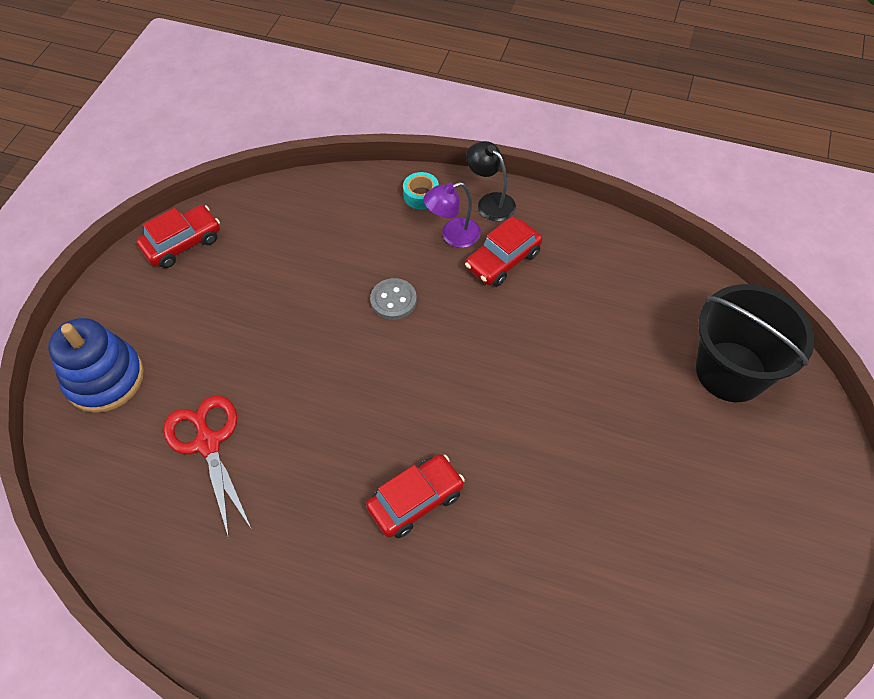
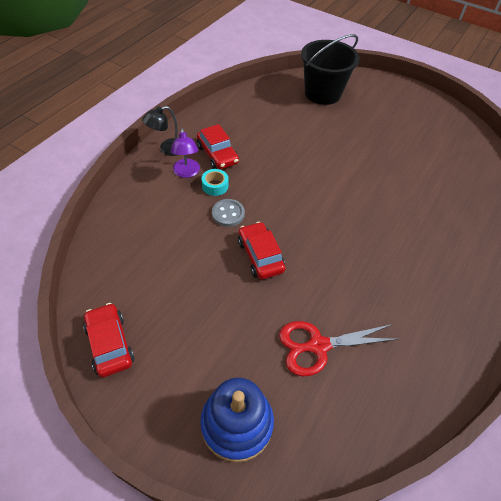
camera: 80 degrees left, 5 degrees down
(416, 500) = (379, 233): red car -> red car (260, 256)
(421, 195) = (142, 181): turquoise tape -> turquoise tape (215, 186)

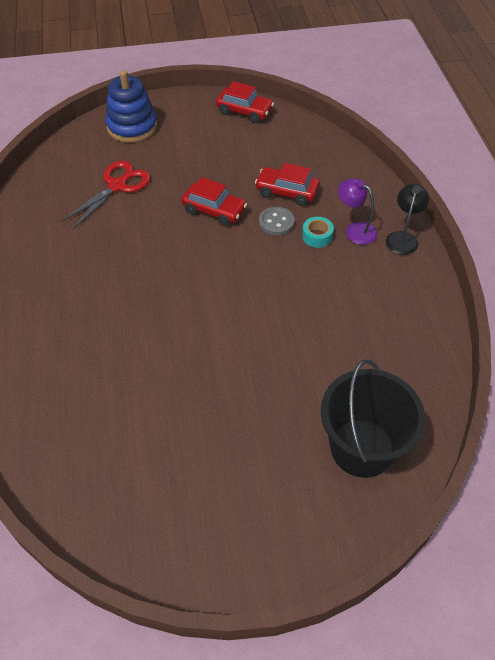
camera: 140 degrees right, 0 degrees up
(217, 155) = (356, 265): red car -> red car (287, 192)

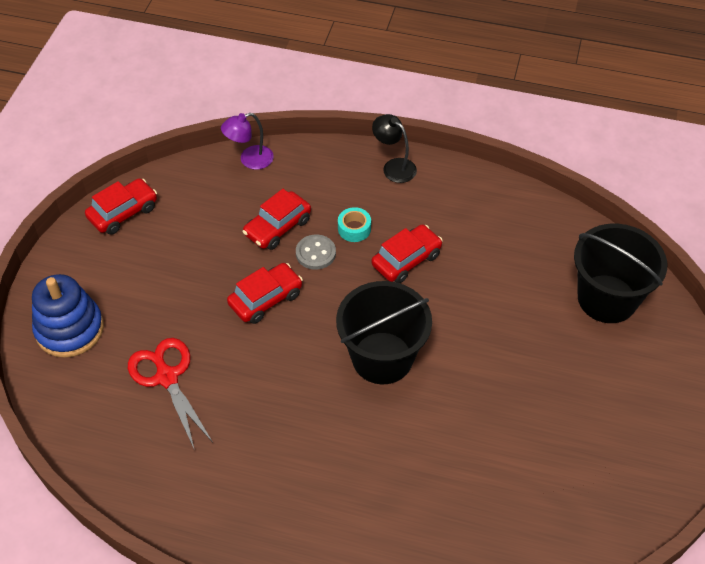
camera: 65 degrees left, 0 degrees up
(198, 298) = (382, 358): none -> black bucket
(307, 280) = (406, 260): none -> red car
(355, 230) = (363, 196): purple lamp -> purple lamp (250, 160)

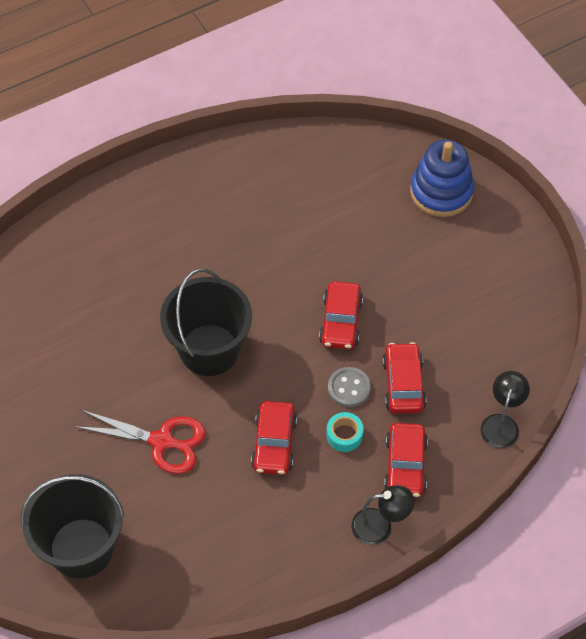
camera: 135 degrees right, 5 degrees up
(123, 213) = (528, 295): red car -> red car (405, 465)
(166, 377) = (338, 217): red scissors -> red scissors (162, 441)
(250, 160) = (501, 423): purple lamp -> black lamp

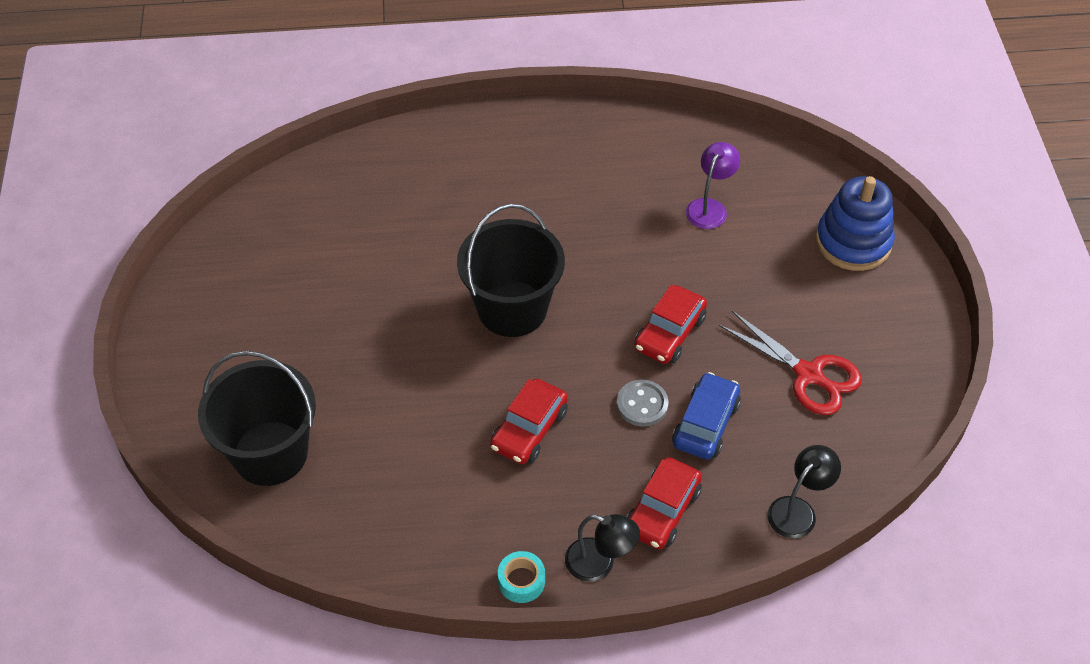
camera: 25 degrees right, 5 degrees down
(162, 441) = (412, 380): red scissors -> red scissors (809, 374)
(319, 204) = (709, 207): none -> purple lamp
(344, 435) = (611, 451): turquoise tape -> turquoise tape (521, 581)
(403, 384) = (705, 424): red car -> blue car

